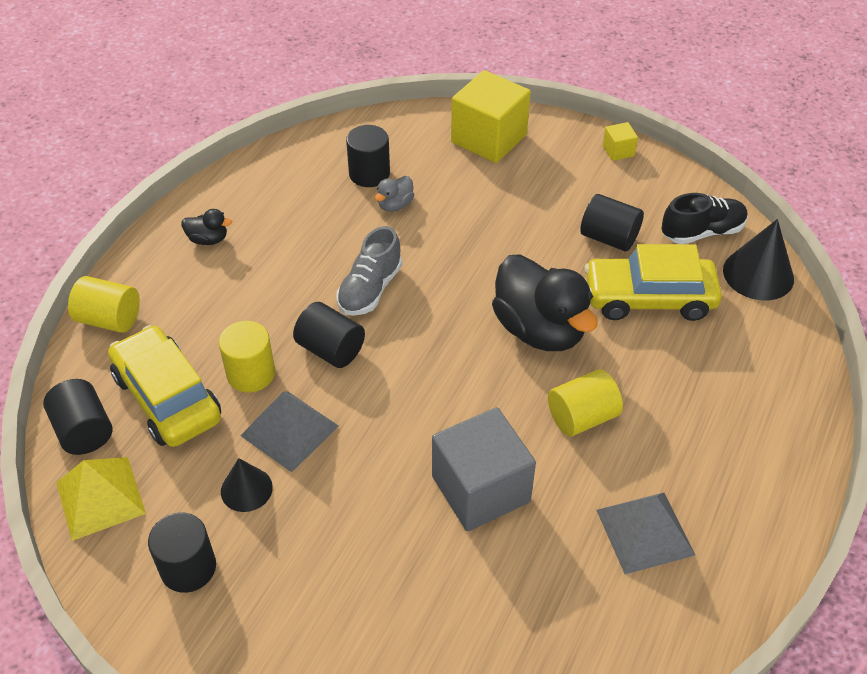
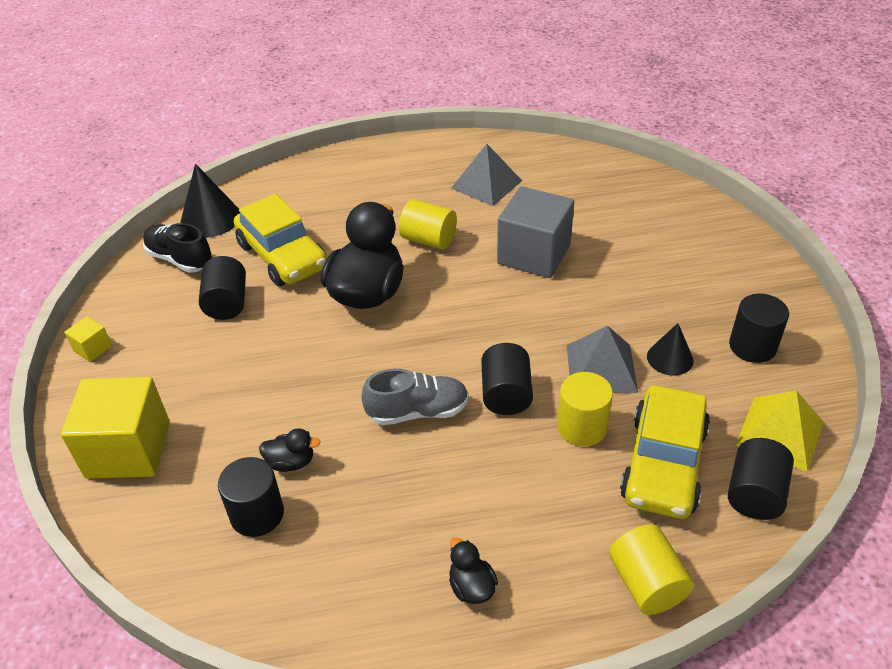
camera: 125 degrees left, 5 degrees down
(395, 205) = (291, 462): grey duck -> black duck

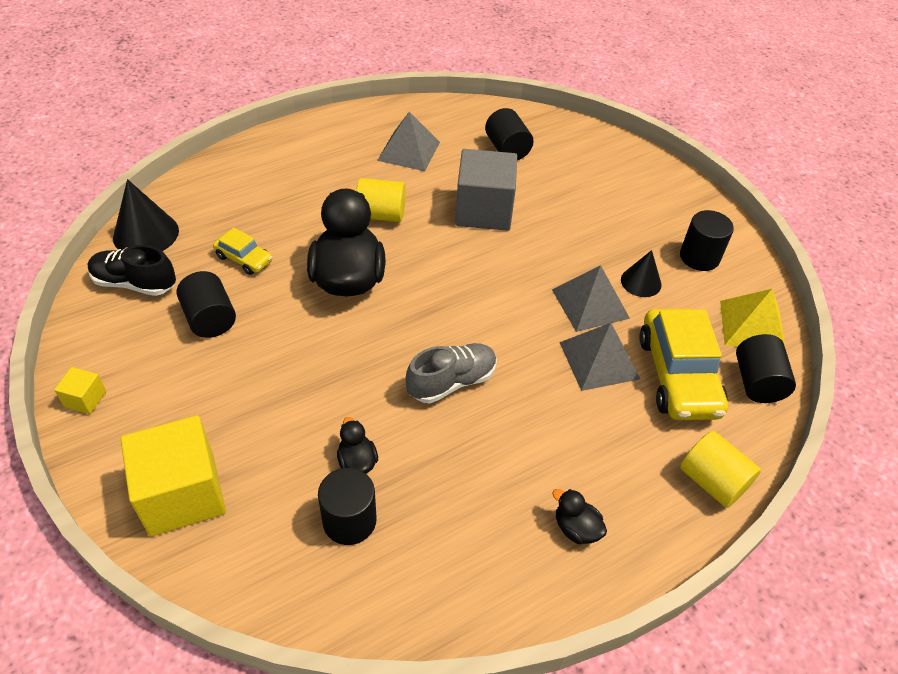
camera: 25 degrees left, 5 degrees up
(283, 256) = (244, 259): yellow car -> yellow car, size x0.51
(291, 462) = (357, 461): black duck -> black duck turned 90 degrees counterclockwise
(506, 394) = (521, 347): black cylinder -> black cylinder (507, 149)
(582, 427) = (599, 360): yellow cylinder -> grey pyramid

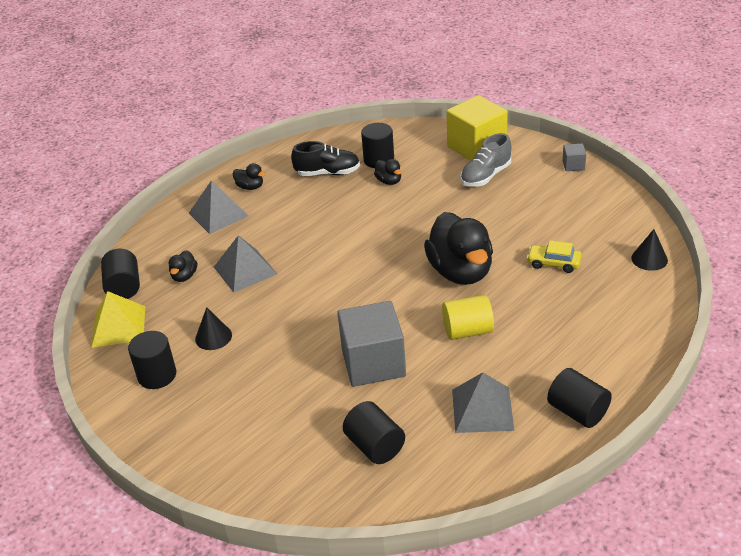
camera: 170 degrees right, 10 degrees down
(85, 399) = (573, 165): yellow cube -> grey cube
(135, 283) = (616, 226): black shoe -> black shoe (328, 173)
(146, 234) = (649, 259): black cone -> black cone, size x0.63
(210, 319) = (540, 221): black cylinder -> black cylinder (577, 411)
(452, 382) = (348, 231): grey shoe -> grey shoe (485, 176)
(590, 303) = (256, 307): grey pyramid -> grey pyramid (218, 214)
(678, 375) = (184, 276): yellow car -> black duck
(712, 481) = (166, 226): yellow cylinder -> none

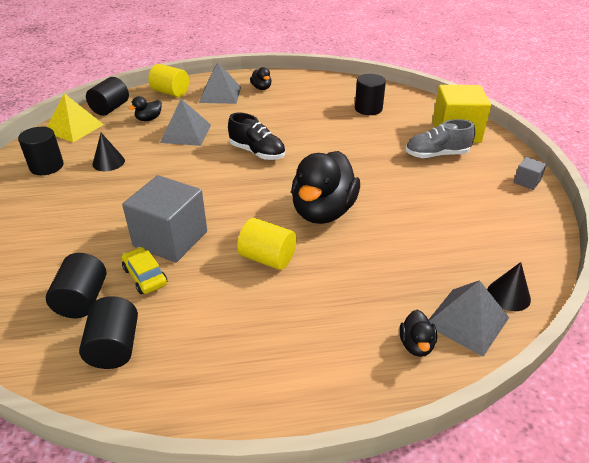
camera: 35 degrees right, 0 degrees up
(162, 238) = (170, 92): none -> yellow cylinder
(328, 173) = (321, 101): black shoe -> black shoe (257, 152)
(389, 181) = (356, 125): black duck -> black duck (416, 345)
(482, 409) = (191, 328): grey pyramid -> grey pyramid (466, 321)
(553, 263) = (409, 247): yellow car -> yellow car (145, 276)
(577, 411) = (262, 389): black cylinder -> black cylinder (114, 347)

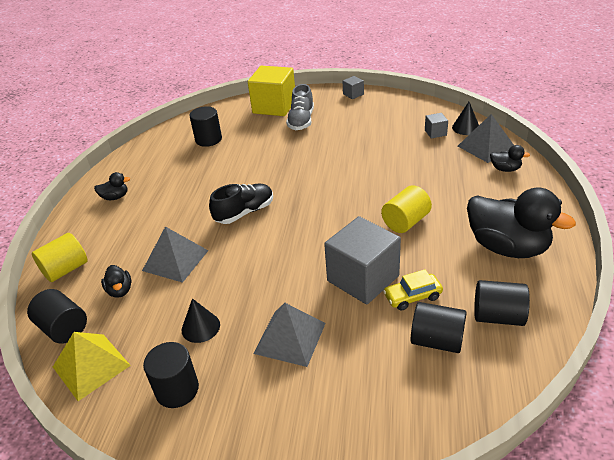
camera: 70 degrees left, 0 degrees up
(220, 94) = (105, 228): grey pyramid -> grey pyramid (290, 338)
(323, 211) = (354, 186): black duck -> black duck (507, 247)
(475, 265) = (435, 133): none -> grey cube

